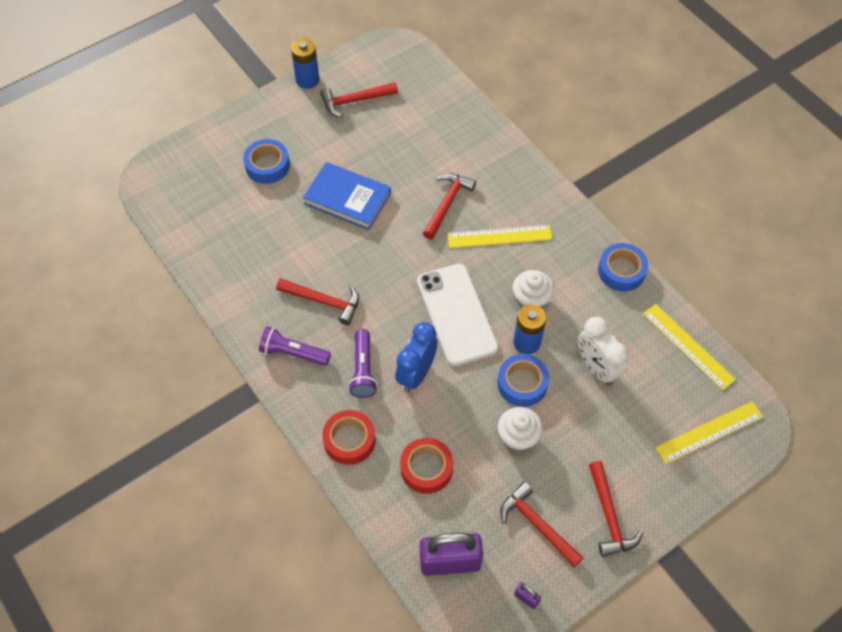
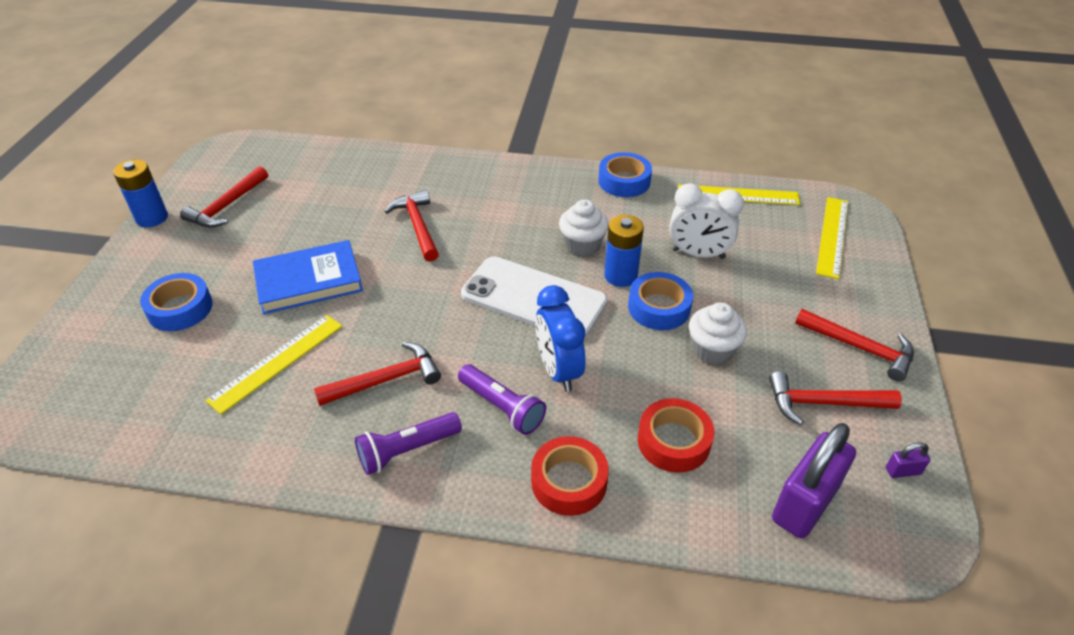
camera: 45 degrees left, 15 degrees down
(499, 236) = (496, 220): yellow ruler -> yellow ruler (277, 362)

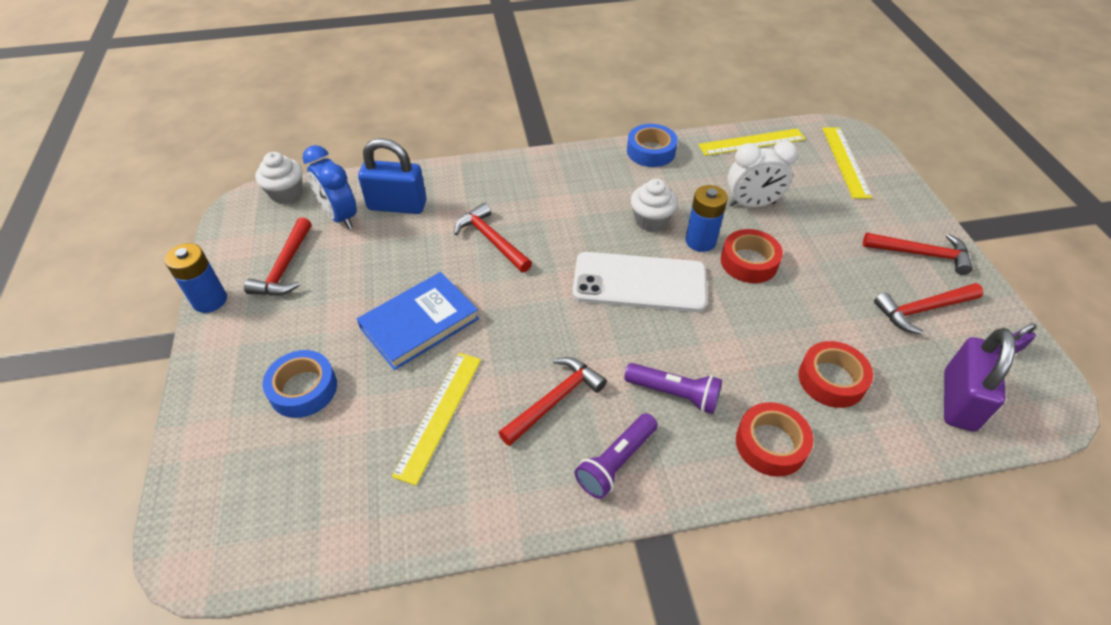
camera: 20 degrees left, 5 degrees up
(353, 177) = (397, 205): none -> blue padlock
(558, 371) = (701, 345): blue clock -> blue clock (340, 216)
(659, 307) = (749, 262): blue tape -> red tape
(712, 349) = (813, 288): white cupcake -> white cupcake (286, 193)

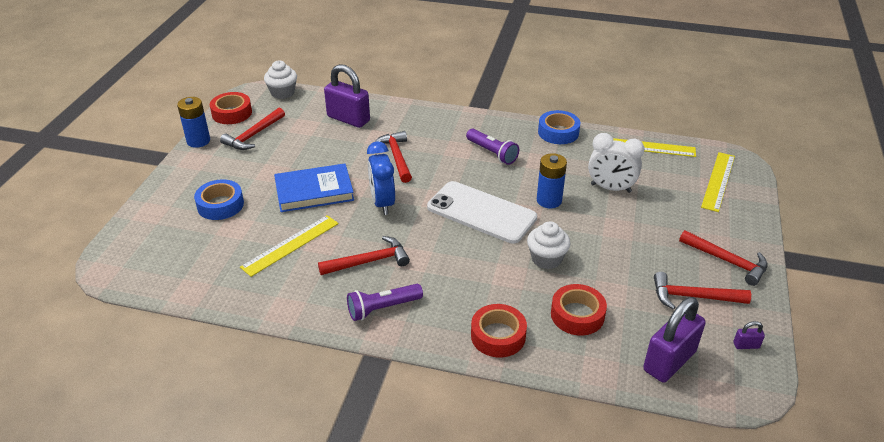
camera: 25 degrees right, 10 degrees down
(340, 216) = (307, 115): blue clock -> blue clock (382, 203)
(397, 205) = (348, 119): blue padlock -> purple padlock
(651, 220) = (521, 177): white cupcake -> white cupcake (546, 259)
(674, 394) = (453, 285): purple flashlight -> purple flashlight (492, 153)
(749, 262) = (576, 224): red tape -> red tape (232, 113)

